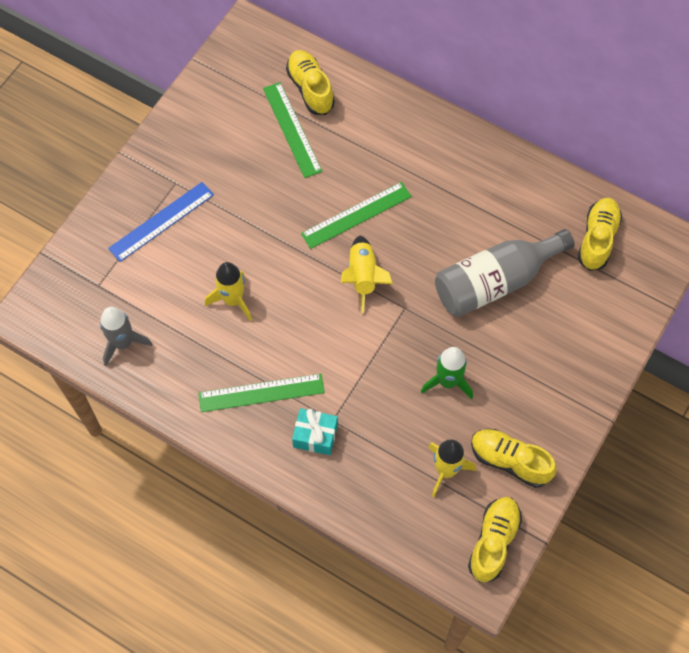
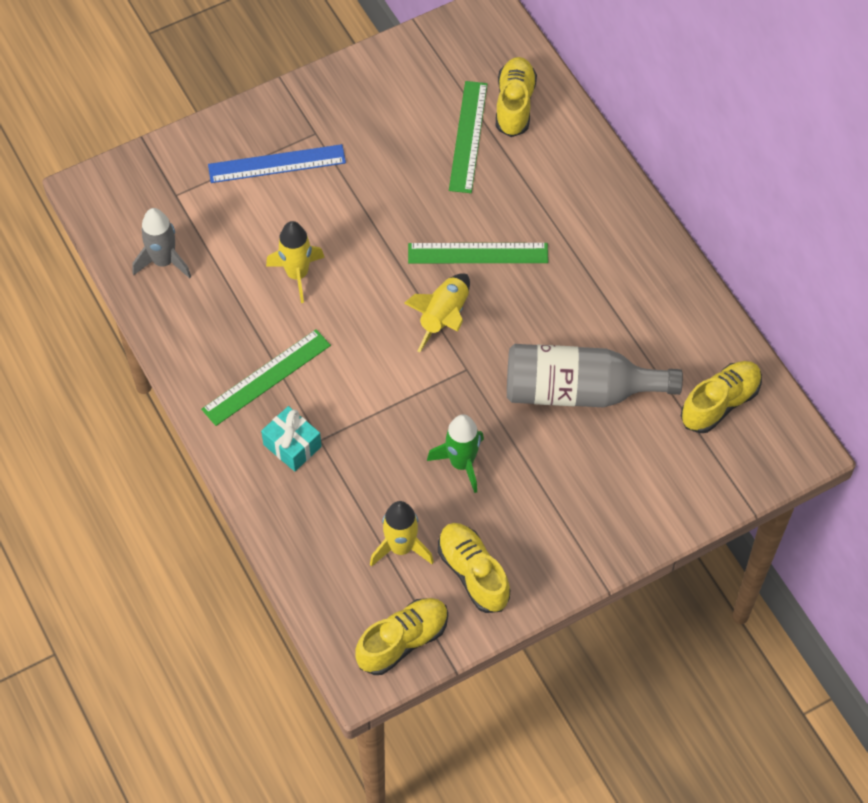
camera: 30 degrees right, 5 degrees down
(261, 393) = (266, 377): green ruler -> green ruler turned 60 degrees counterclockwise

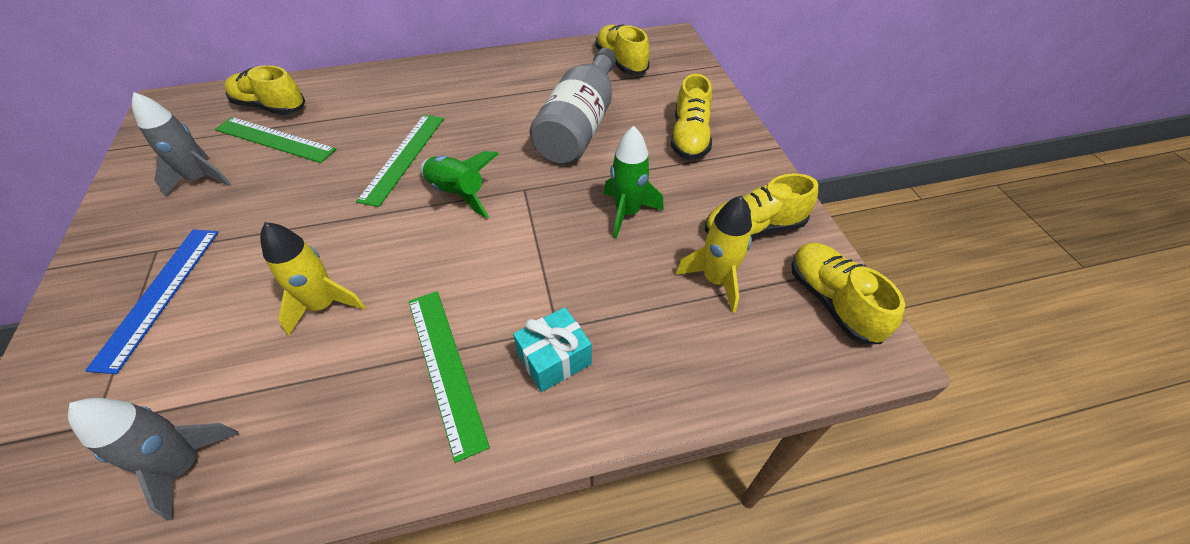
camera: 75 degrees left, 10 degrees down
(399, 112) = (201, 179): none -> grey rocket
(444, 317) = (457, 193): yellow rocket -> green rocket
(594, 500) = (689, 137): none -> yellow shoe

